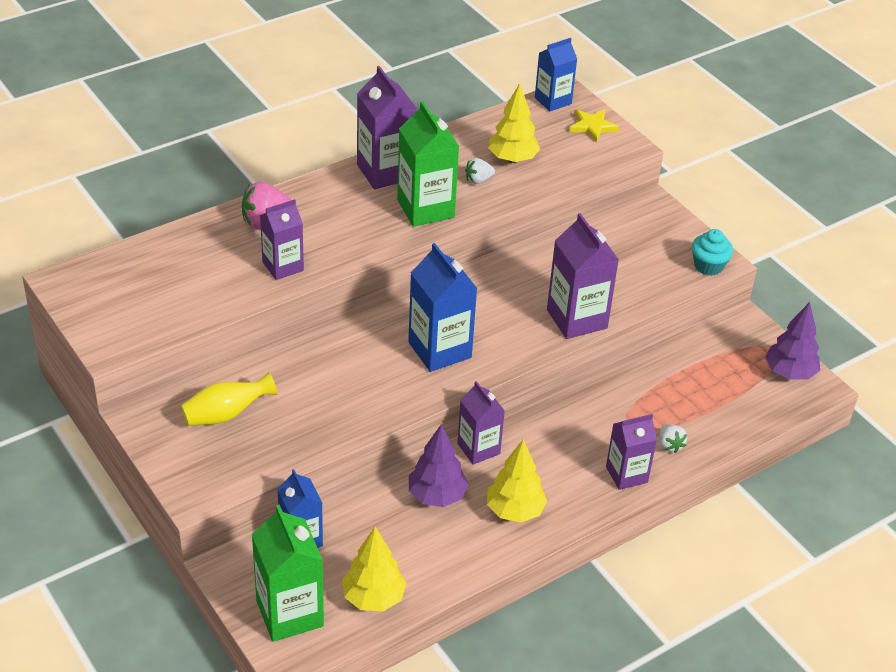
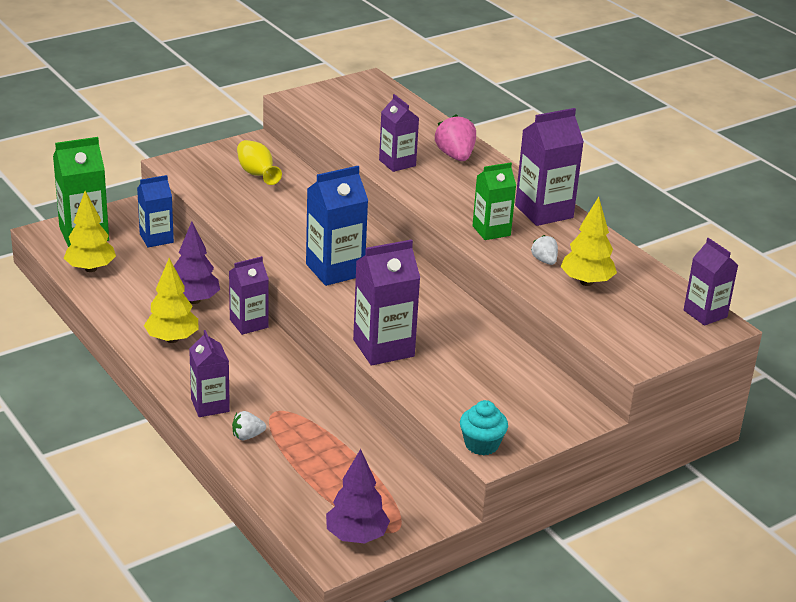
camera: 90 degrees right, 10 degrees down
(425, 209) = (491, 231): green carton -> green carton, size x0.66
(553, 101) = (705, 313): blue carton -> purple carton
(592, 127) = (664, 336): yellow star -> none

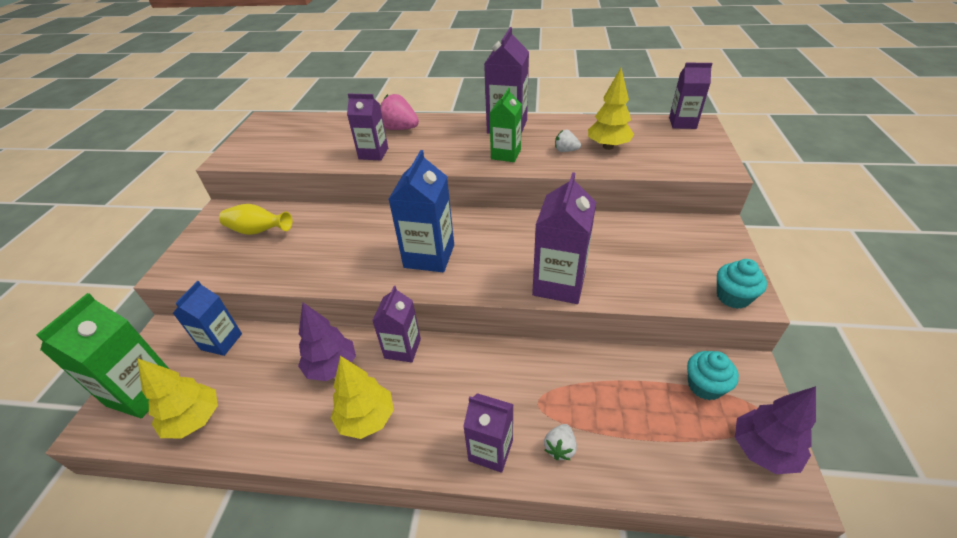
camera: 45 degrees left, 10 degrees up
(391, 491) = (704, 386): none -> turquoise cupcake

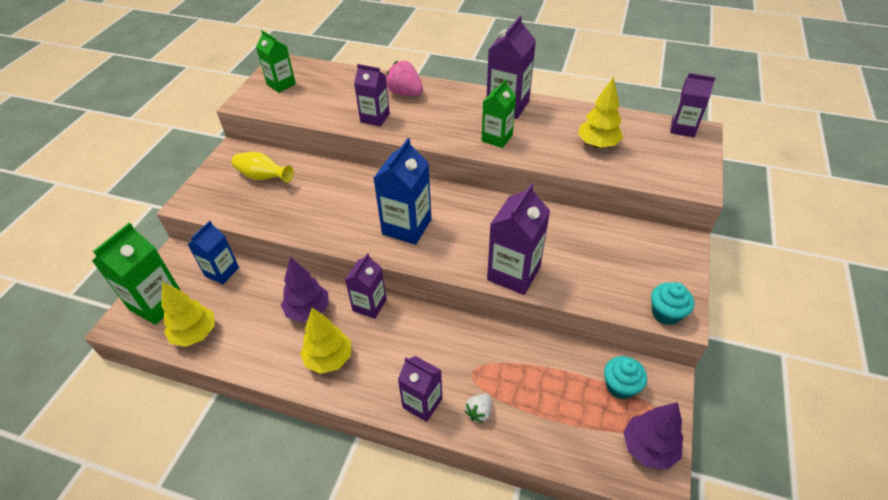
camera: 10 degrees right, 5 degrees up
(266, 137) = (281, 84): none -> green carton
(565, 150) = (555, 143): white strawberry -> none

